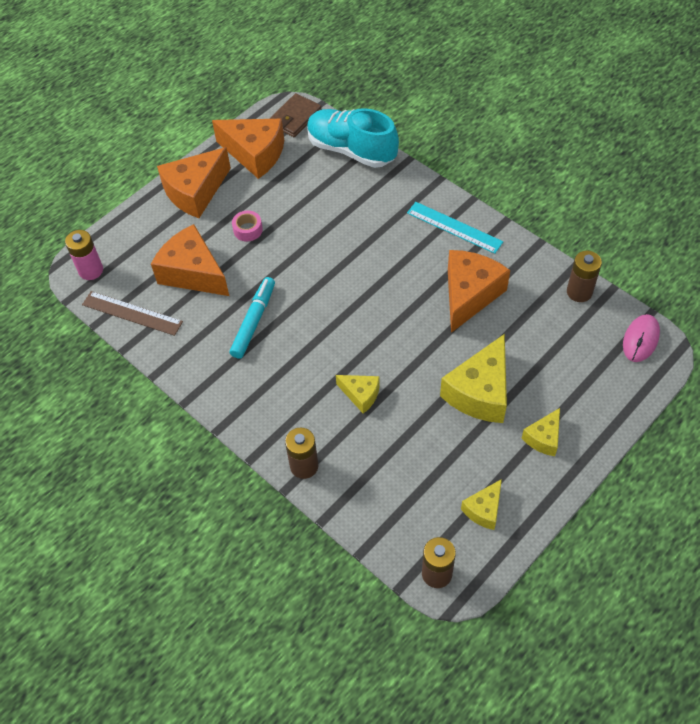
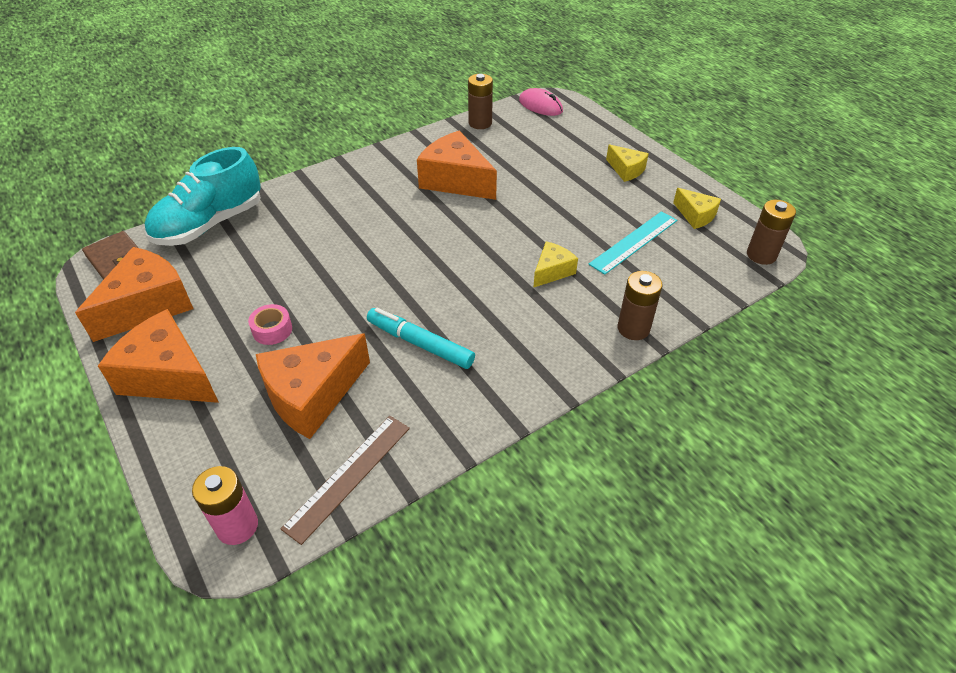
camera: 80 degrees left, 10 degrees down
(195, 192) = (169, 375): orange cheese -> orange cheese turned 150 degrees clockwise
(454, 227) = (367, 174): turquoise ruler -> turquoise ruler (634, 242)
(480, 392) = (569, 195): yellow cheese -> none

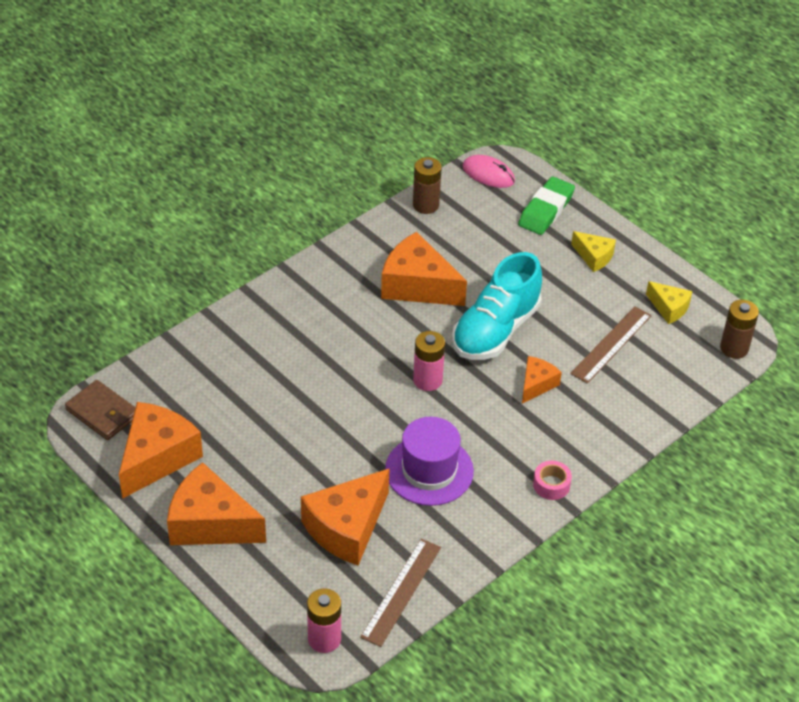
camera: 10 degrees left, 0 degrees up
(210, 224) = (177, 362): turquoise shoe -> turquoise shoe (495, 330)
(272, 330) = (287, 470): pink tape -> pink tape (551, 485)
(420, 343) = (429, 470): turquoise marker -> purple hat
(443, 259) = (427, 380): none -> pink battery
(552, 271) = (536, 384): yellow cheese -> orange cheese
(587, 133) = (546, 210): none -> green eraser
(633, 328) = (620, 437): brown battery -> none
(634, 242) = (611, 344): turquoise ruler -> brown ruler

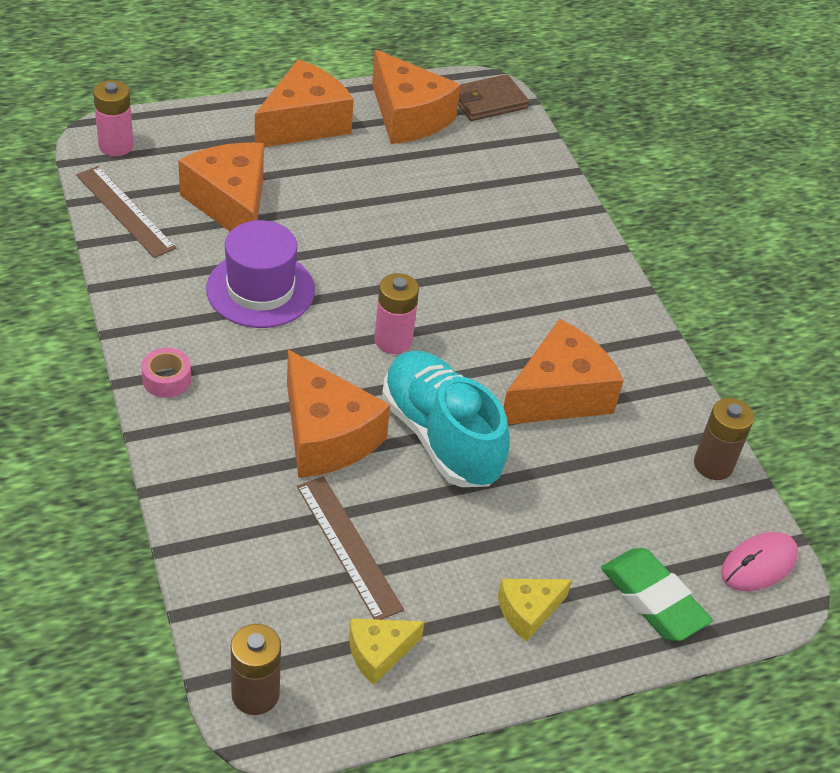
camera: 110 degrees right, 0 degrees up
(536, 384) = (326, 435): orange cheese -> orange cheese, size x1.88

